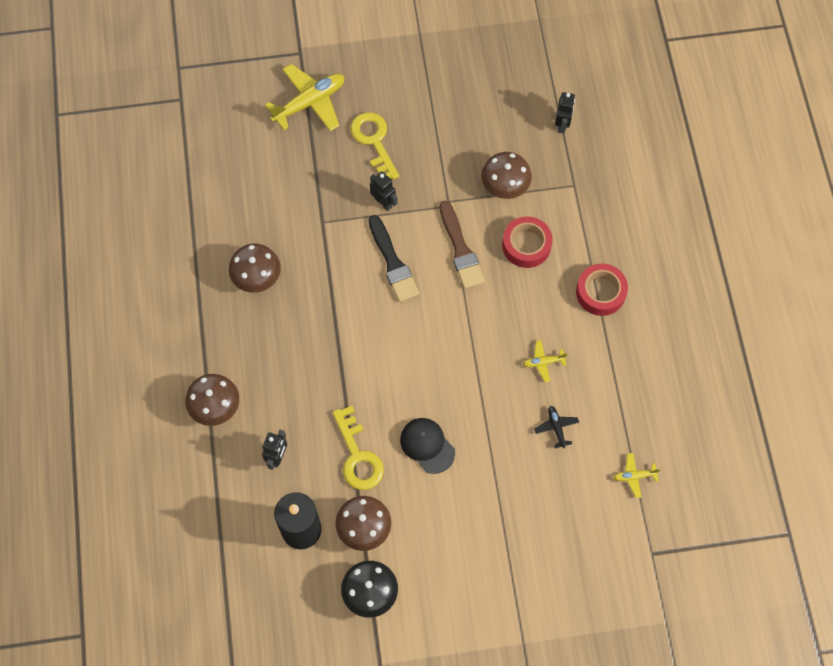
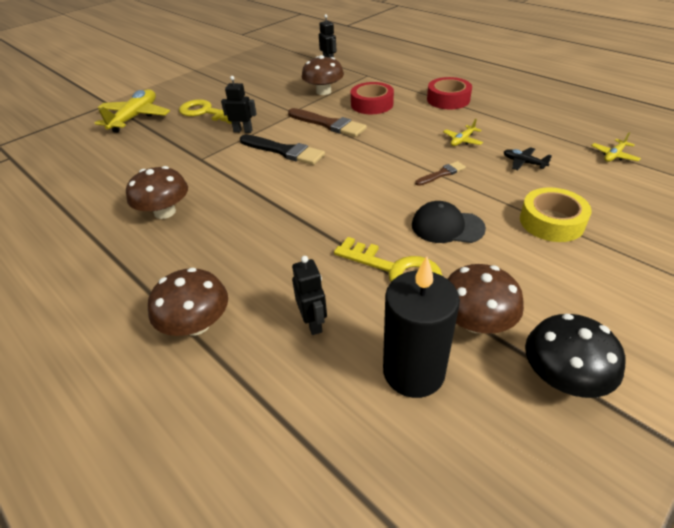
camera: 35 degrees left, 25 degrees down
(482, 390) = (442, 174): none -> brown brush
(499, 497) = (551, 222): none -> yellow tape

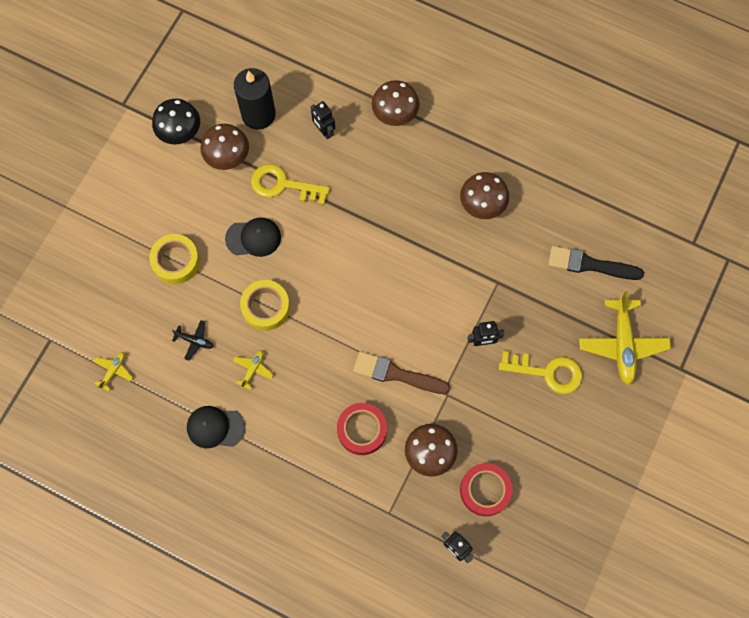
camera: 160 degrees right, 30 degrees up
(284, 151) = (422, 313): black brush -> black brush (590, 265)
(442, 174) = (266, 307): brown brush -> yellow tape
(448, 99) = (276, 460): red tape -> red tape (485, 490)
(501, 117) = (215, 427): none -> black cap

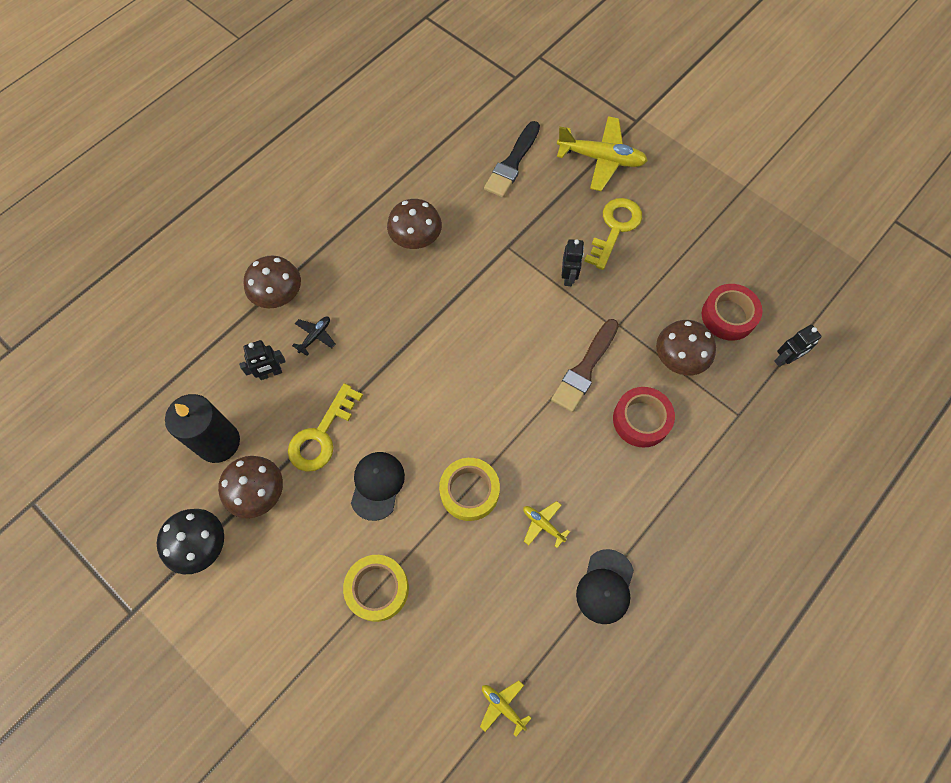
camera: 75 degrees left, 5 degrees down
(194, 341) = (489, 588): black plane -> black plane (315, 336)

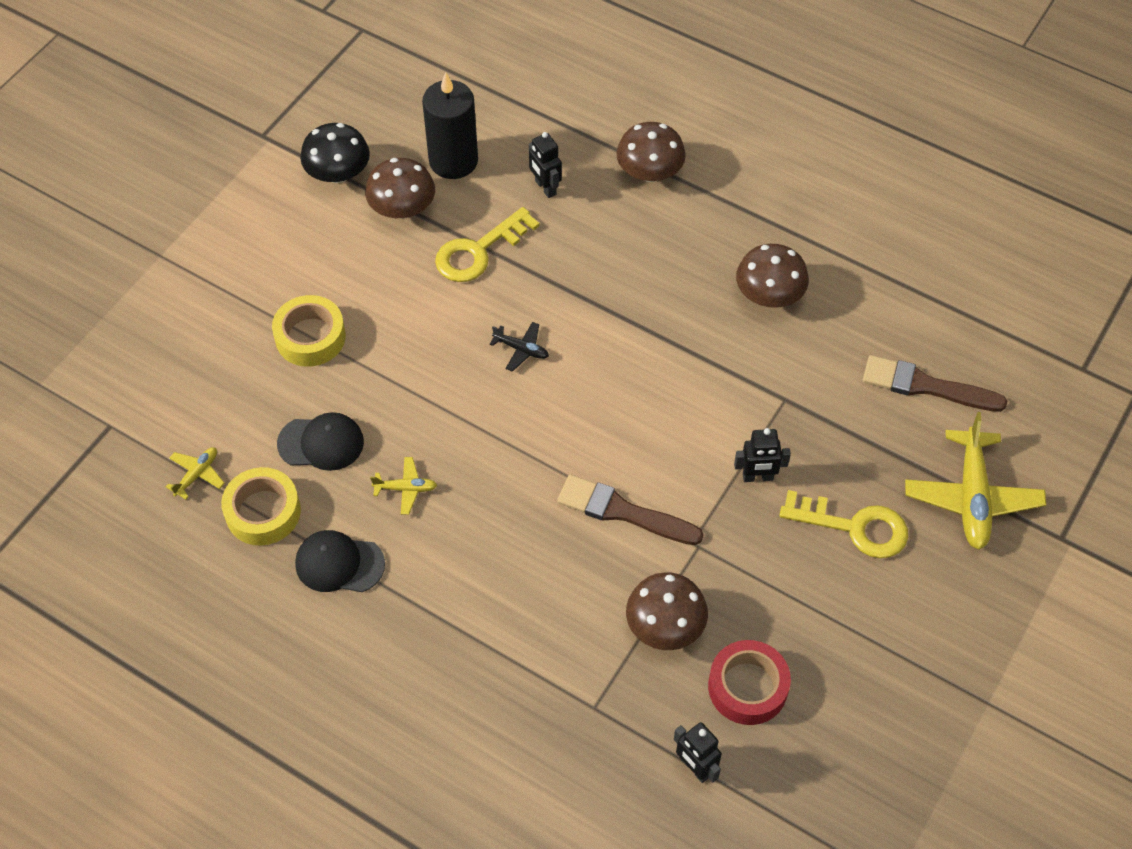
camera: 80 degrees right, 10 degrees down
(315, 336) = (602, 219): black plane -> black plane (521, 349)
(322, 435) = (479, 251): yellow key -> yellow key turned 60 degrees counterclockwise
(377, 485) = (428, 315): black cap -> black cap (321, 443)
(469, 491) = (435, 407): yellow tape -> yellow tape (263, 512)
(512, 163) = (925, 386): black brush -> brown brush
(543, 524) = (406, 488): yellow plane -> yellow plane turned 60 degrees clockwise
(641, 420) = (563, 585): red tape -> none

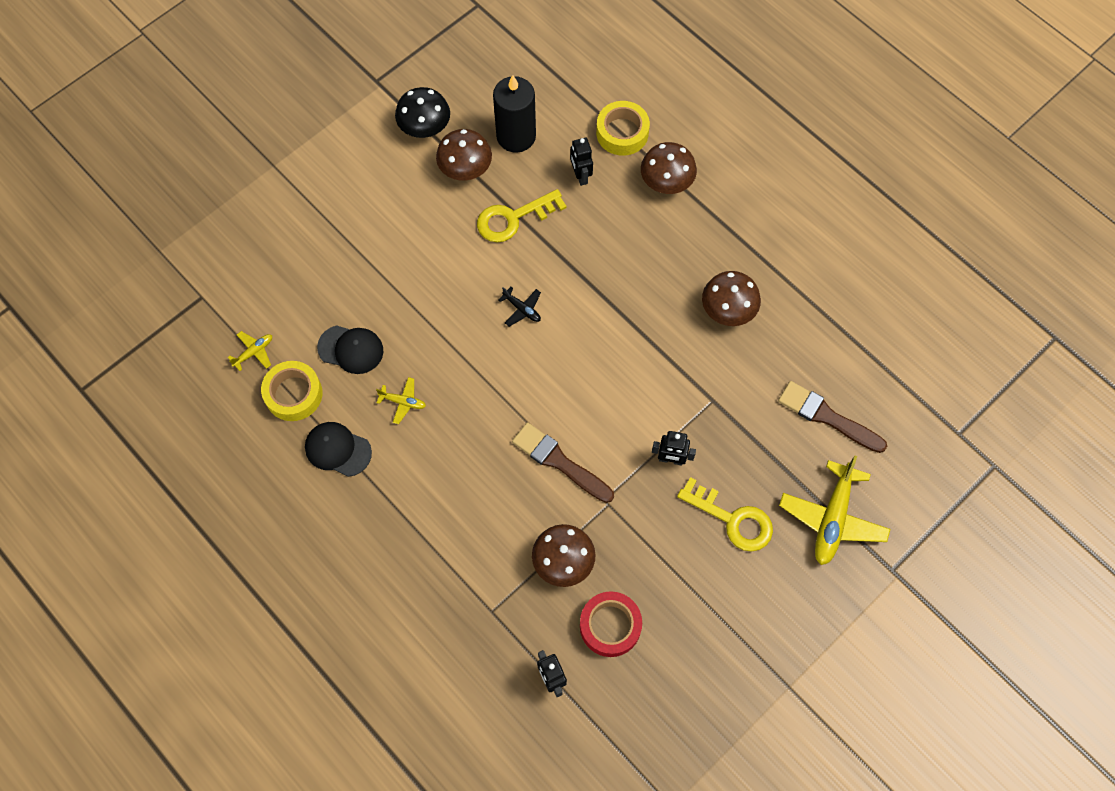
camera: 15 degrees right, 10 degrees up
(310, 337) = (366, 260): yellow tape -> yellow tape (622, 133)

